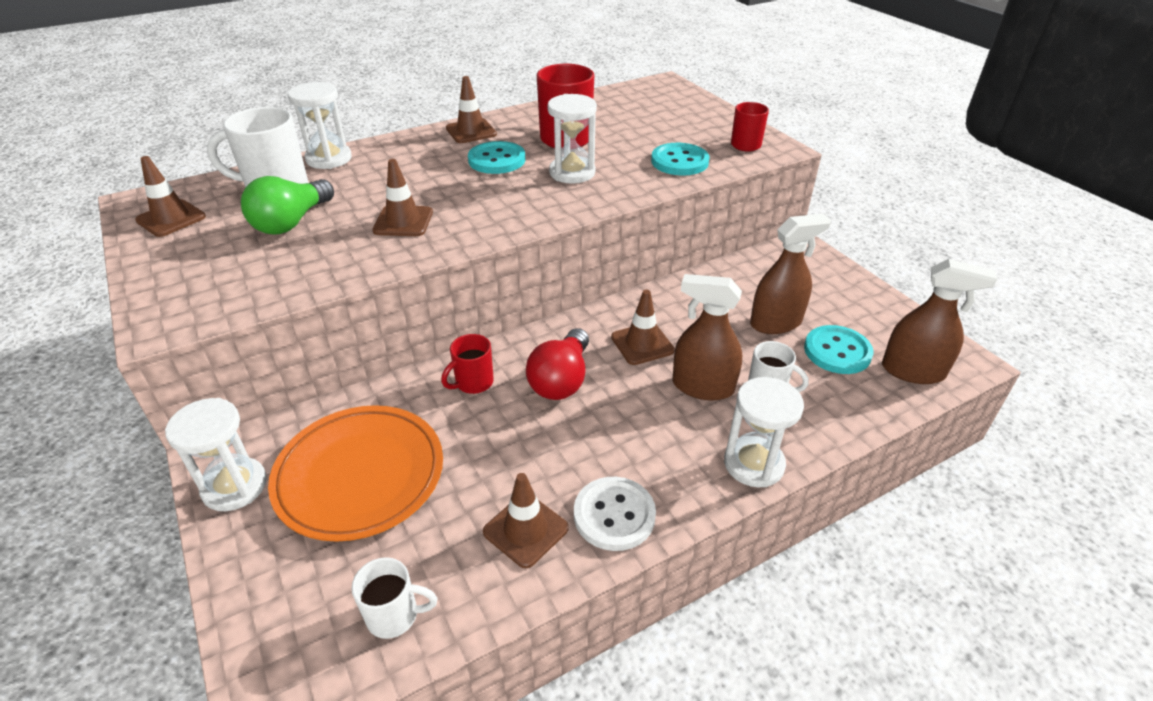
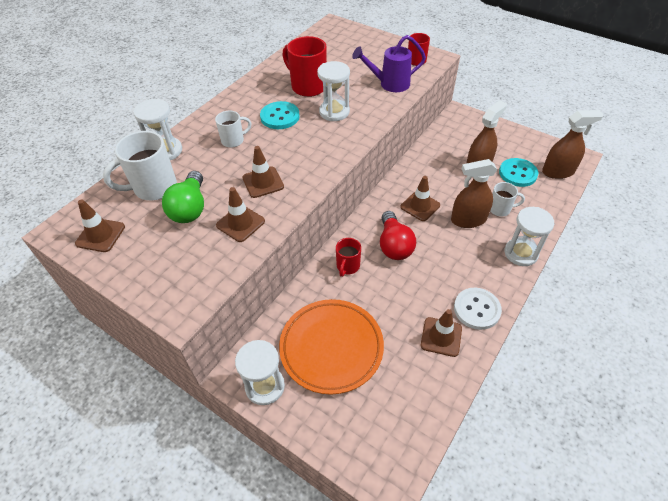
camera: 25 degrees left, 10 degrees up
(394, 615) = (413, 410): white mug -> white mug (233, 140)
(471, 131) = (243, 99): brown traffic cone -> brown traffic cone (240, 223)
(679, 161) = (389, 84): turquoise button -> purple watering can

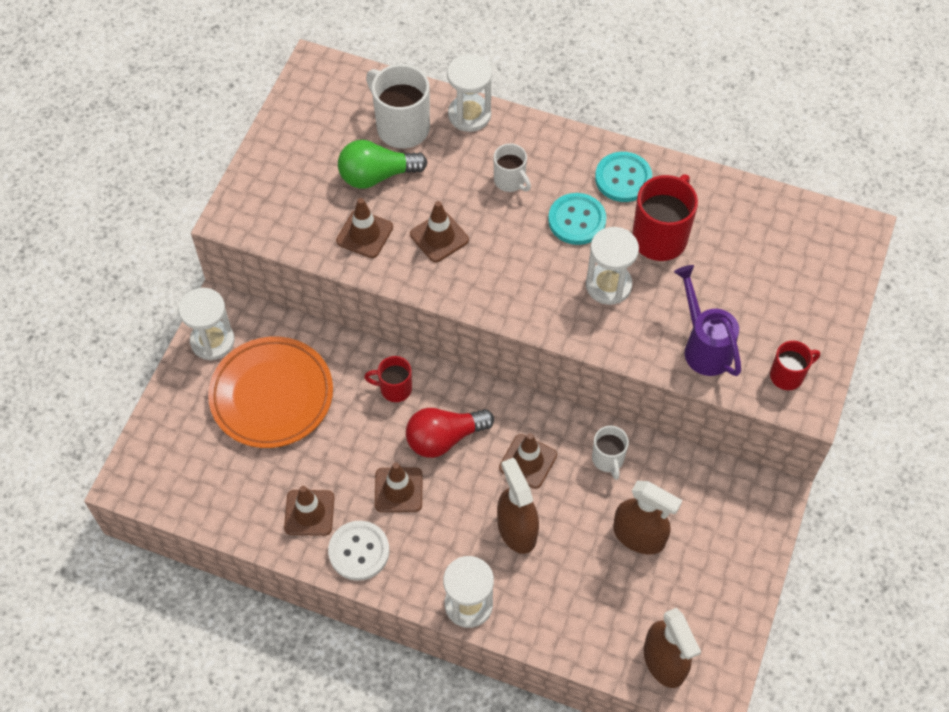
camera: 75 degrees right, 10 degrees up
(100, 235) = (317, 107): brown traffic cone -> brown traffic cone (398, 490)
(500, 209) = (551, 573): white mug -> white mug (608, 459)
(518, 173) = (641, 597): turquoise button -> turquoise button (623, 178)

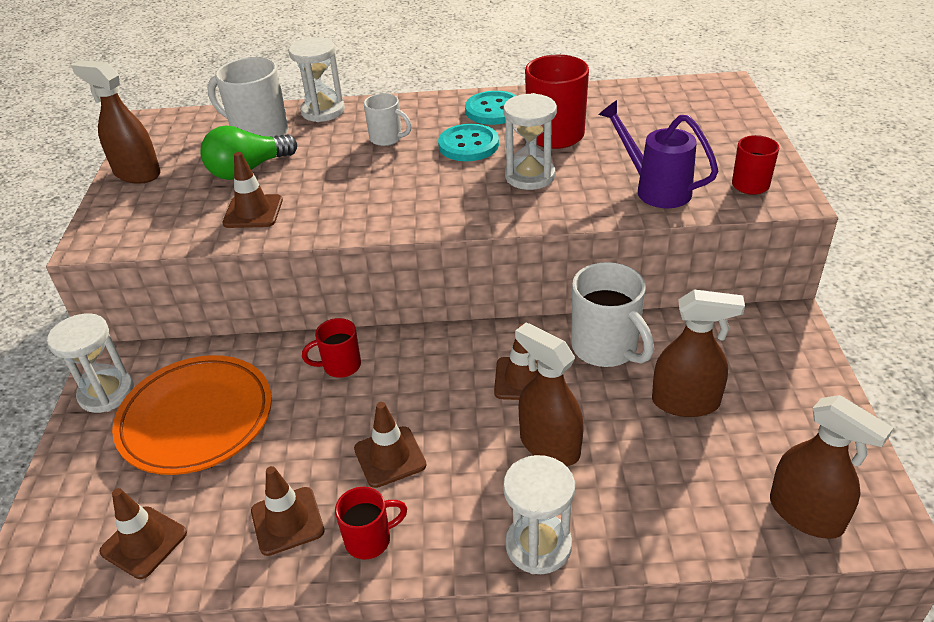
camera: 20 degrees left, 20 degrees down
(284, 141) = (137, 173): none -> brown spray bottle
(359, 551) = (370, 540): white button -> red mug
(439, 237) = (336, 192): brown traffic cone -> brown traffic cone (144, 542)
(444, 438) = (418, 390): red light bulb -> none
(608, 459) = (606, 348): white mug -> white mug, size x1.74

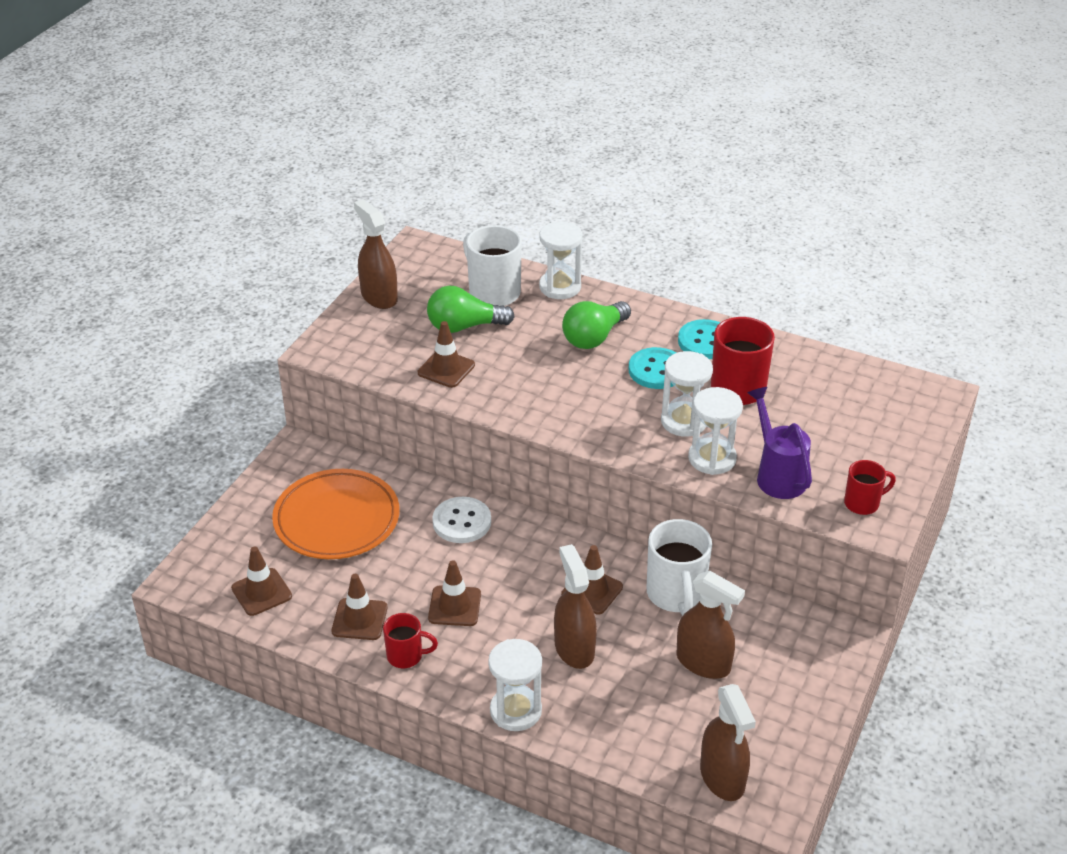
camera: 25 degrees right, 0 degrees up
(106, 393) = (285, 472): white hourglass -> white hourglass (712, 458)
(340, 366) = (462, 522): red mug -> white button
(387, 139) = (594, 337): white mug -> green light bulb

